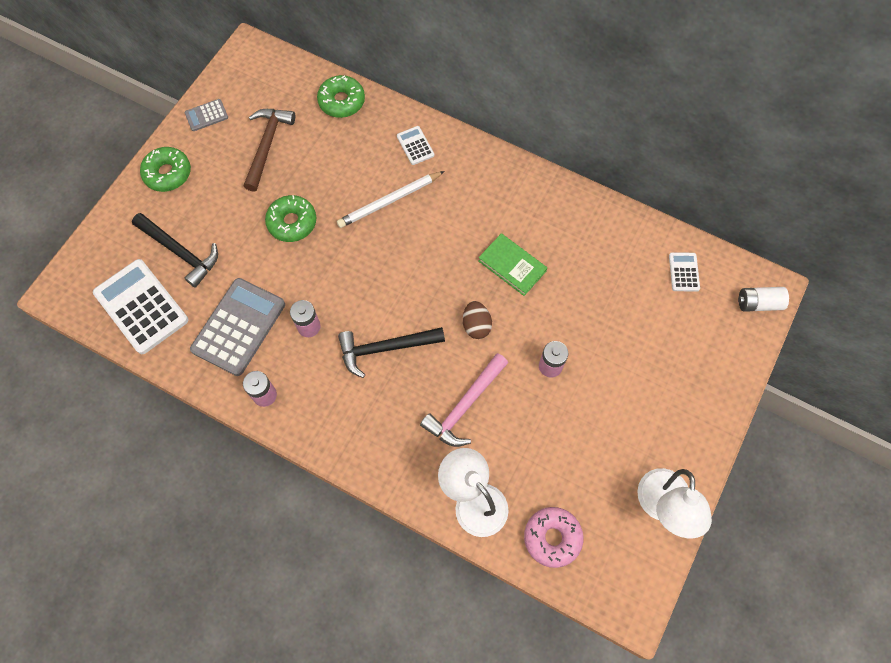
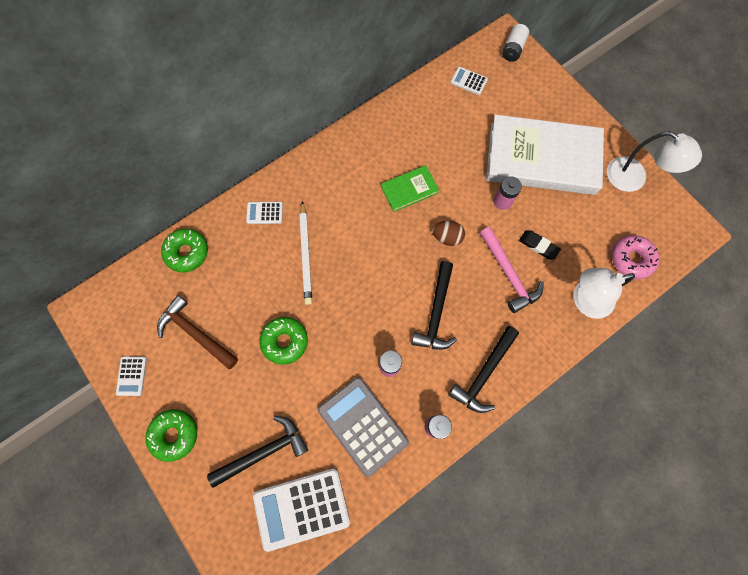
camera: 65 degrees left, 5 degrees up
(206, 115) = (132, 376): grey calculator -> white calculator
(340, 421) = (484, 373): none -> black hammer
(515, 425) = (538, 246): none -> black eraser
(628, 389) = (542, 159): none -> white book

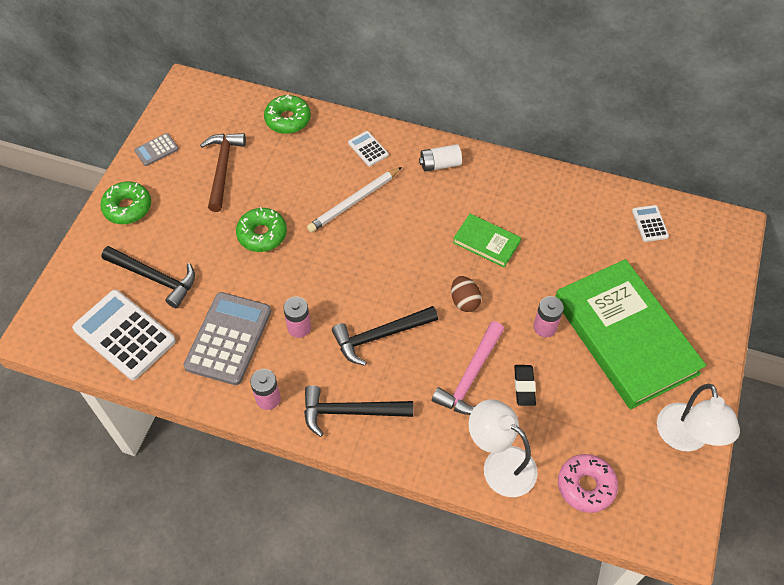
camera: 55 degrees right, 15 degrees down
(132, 376) = (156, 150): white calculator -> grey calculator
(513, 49) = (726, 241): white battery -> white battery (440, 164)
(542, 159) = (625, 336): white book -> green book

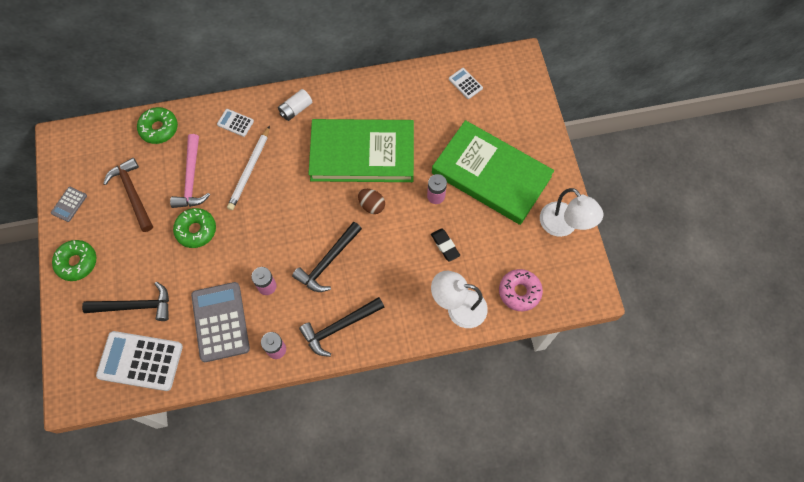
camera: 30 degrees left, 10 degrees up
(470, 376) = (406, 258): pink hammer -> pink hammer (191, 179)
(486, 242) = (362, 153): green book -> green book, size x2.21

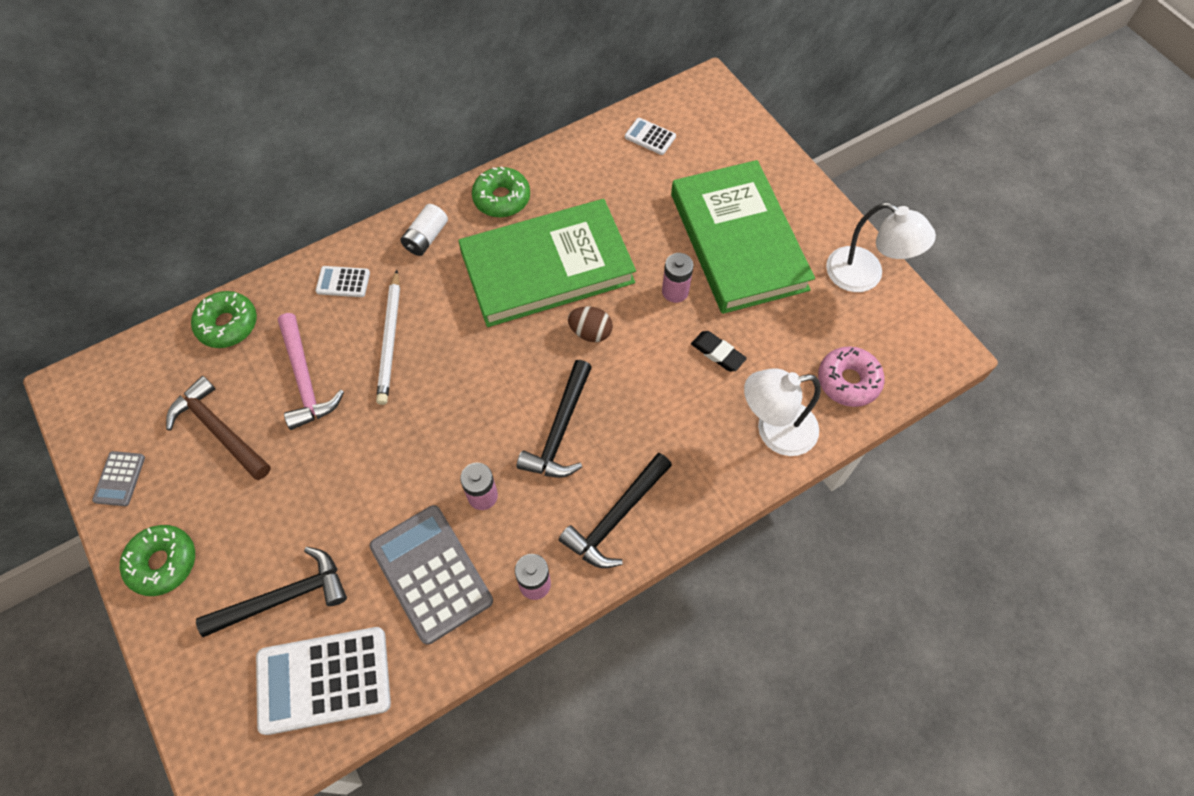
camera: 20 degrees left, 5 degrees down
(196, 230) = (340, 451): green donut -> green donut (502, 198)
(491, 175) = (738, 241): green book -> green book turned 60 degrees clockwise

